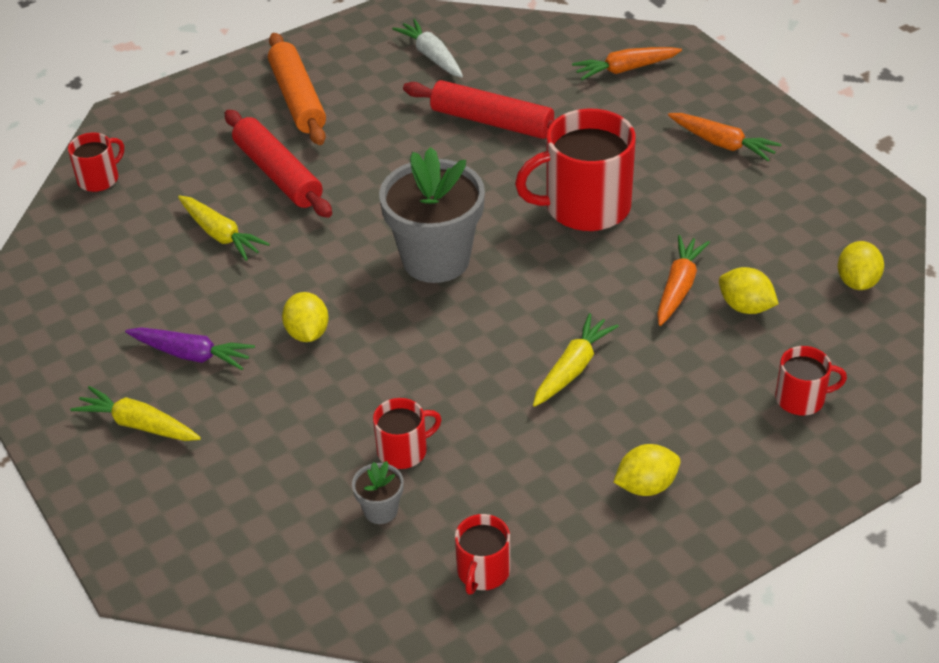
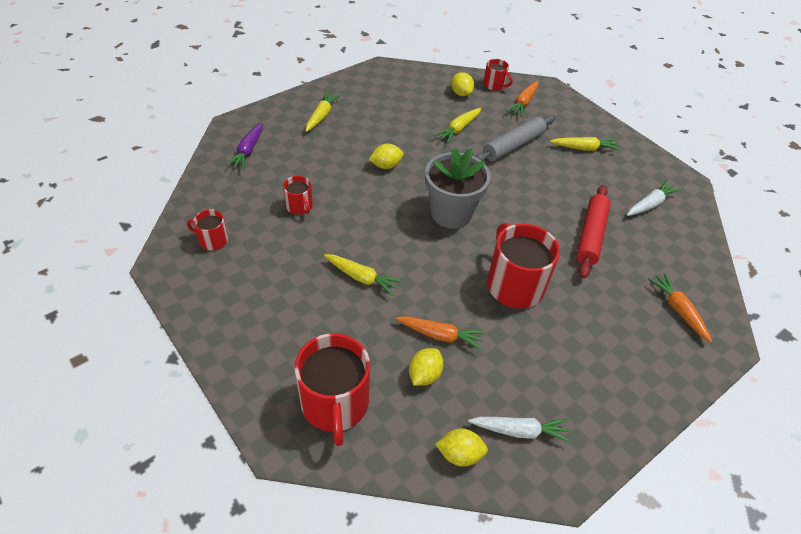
camera: 80 degrees right, 5 degrees up
(191, 354) = (368, 127): purple carrot -> purple carrot (248, 151)
(278, 174) = (513, 145): red rolling pin -> grey rolling pin
(298, 99) = (584, 148): orange rolling pin -> yellow carrot
(380, 510) = (259, 200): grey flower pot -> none
(646, 486) = (264, 312): yellow lemon -> yellow lemon (461, 93)
(722, 144) = (606, 370): orange carrot -> orange carrot (523, 103)
(801, 398) = (335, 403): red mug -> red mug, size x1.98
(817, 227) = (520, 431): none -> white carrot

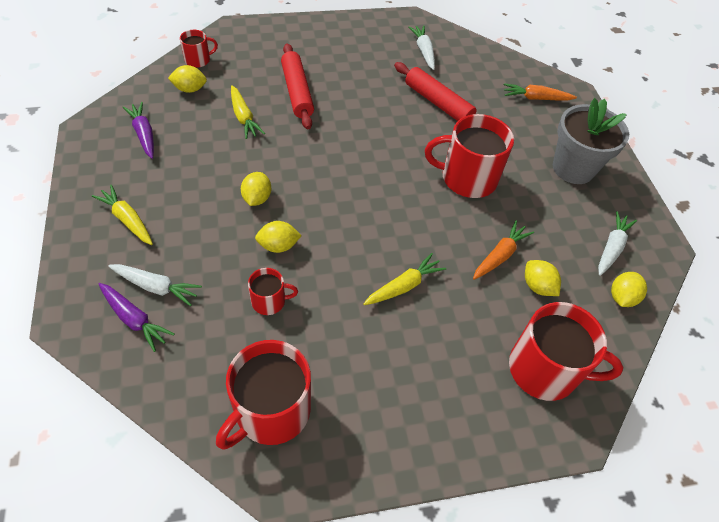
camera: 65 degrees left, 5 degrees up
(213, 240) = (271, 411): red mug -> red mug, size x1.98
(278, 149) = (156, 287): none -> white carrot
(351, 193) = (278, 246): none -> yellow lemon
(399, 91) = (144, 134): none -> purple carrot
(451, 213) = (358, 179): grey flower pot -> grey flower pot (573, 168)
(513, 145) = (297, 92): grey rolling pin -> red rolling pin
(523, 103) = (242, 54): orange carrot -> none
(584, 148) = (333, 51): yellow carrot -> none

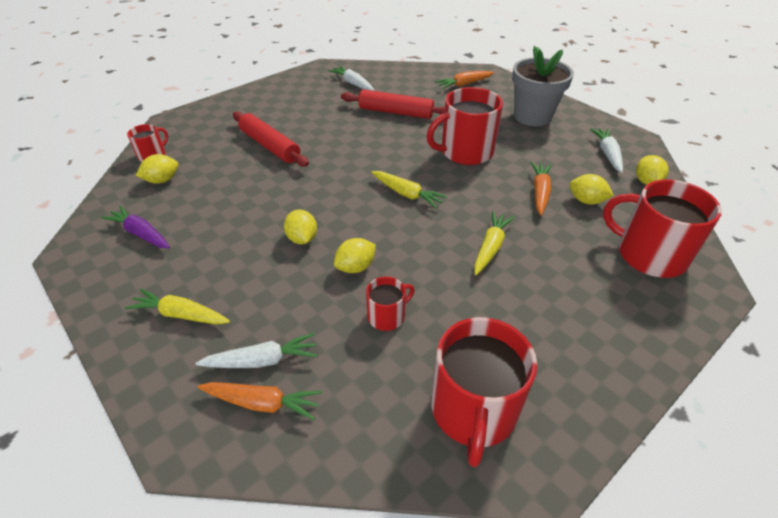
camera: 25 degrees left, 10 degrees down
(134, 319) = (262, 403): purple carrot -> orange carrot
(243, 117) = (235, 182): yellow carrot -> yellow carrot (406, 194)
(545, 370) = (649, 255): red mug -> red mug turned 135 degrees counterclockwise

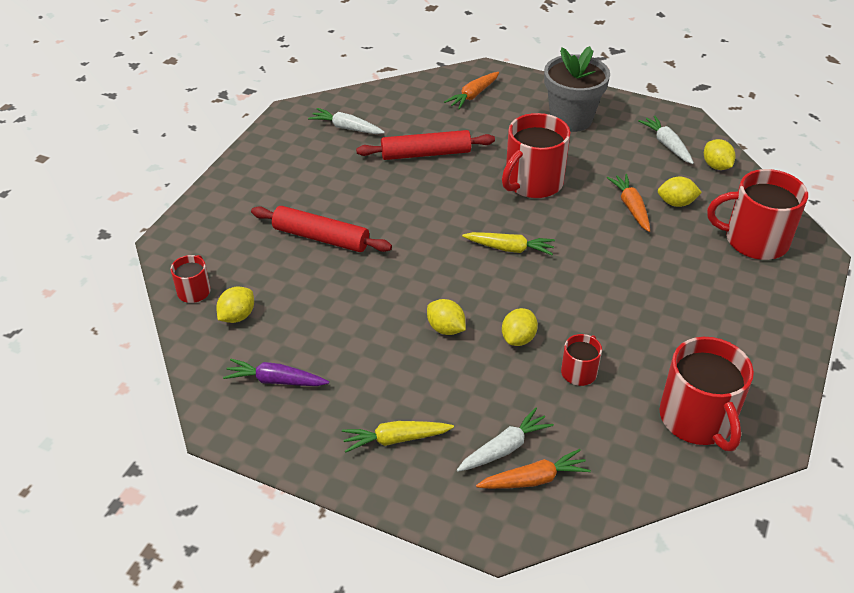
camera: 25 degrees left, 0 degrees up
(490, 247) = (623, 278): yellow carrot -> none

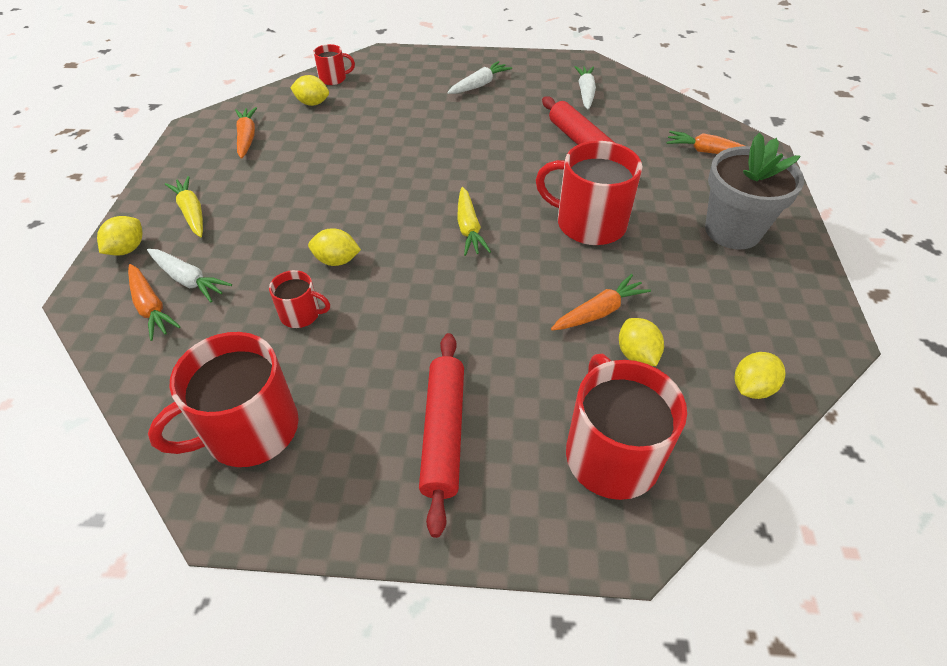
camera: 70 degrees right, 5 degrees up
(276, 380) = (247, 138): purple carrot -> orange carrot
(321, 238) = (424, 117): red rolling pin -> red rolling pin (443, 433)
(446, 328) = (335, 211): yellow lemon -> yellow lemon (127, 249)
(667, 145) = (756, 327): white carrot -> white carrot (479, 85)

